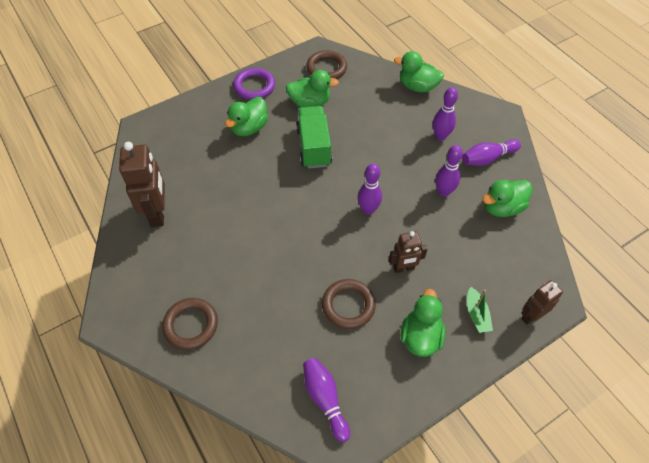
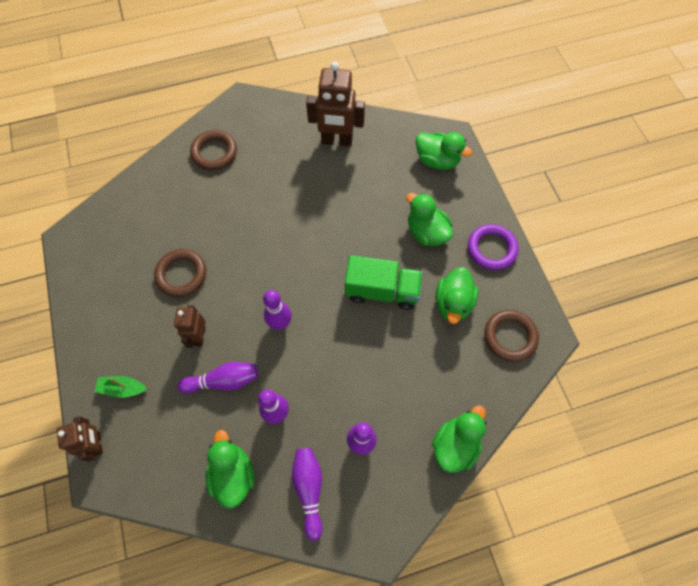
camera: 105 degrees right, 10 degrees up
(325, 399) = (108, 235): purple bowling pin -> purple bowling pin (223, 381)
(420, 336) = (125, 327): green duck -> green duck (437, 160)

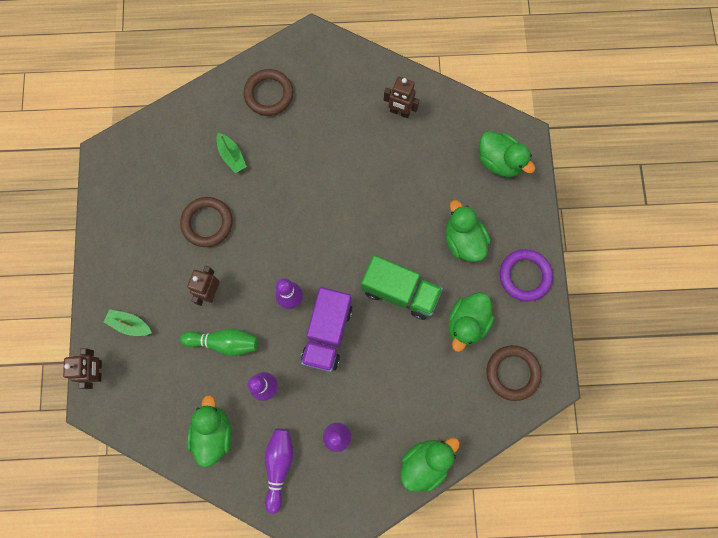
camera: 15 degrees right, 10 degrees up
(192, 211) = (232, 156): none -> green boat
(223, 381) = (224, 342): purple bowling pin -> green bowling pin
(324, 346) = (327, 333): none -> purple truck
(337, 141) = (399, 112): brown robot -> brown robot, size x0.59

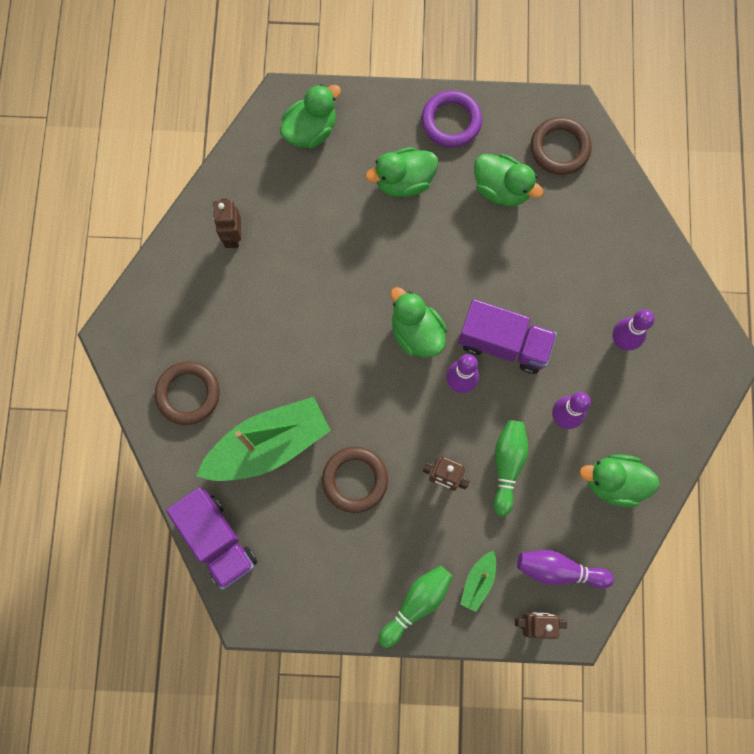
camera: 85 degrees left, 0 degrees up
(112, 278) = (416, 604): none -> green bowling pin
(158, 128) = (217, 540): none -> purple truck
(232, 156) = (268, 445): green boat -> green boat, size x2.27
(279, 466) = (653, 409): purple bowling pin -> purple bowling pin (559, 570)
(399, 112) = (233, 236): brown robot -> brown robot turned 150 degrees clockwise
(400, 292) = (459, 258): green truck -> none
(425, 462) = (653, 250): green duck -> green duck (416, 333)

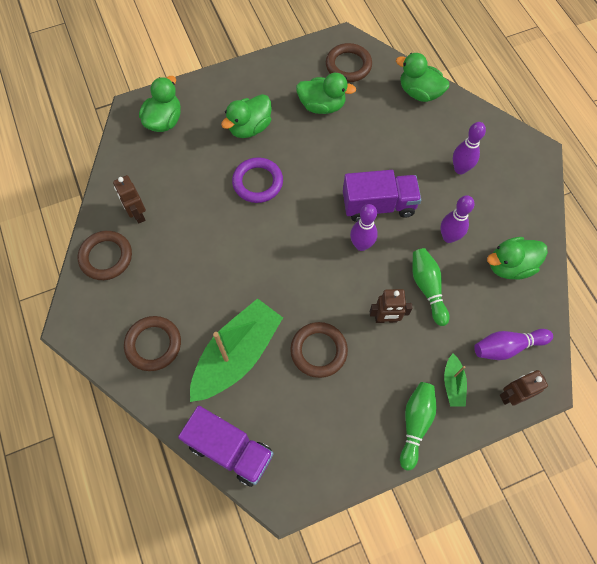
camera: 25 degrees left, 10 degrees down
(179, 272) = (106, 257): none -> brown ring
(416, 333) = (311, 224): green duck -> green duck (419, 92)
(451, 121) = (264, 77): purple ring -> purple ring (257, 182)

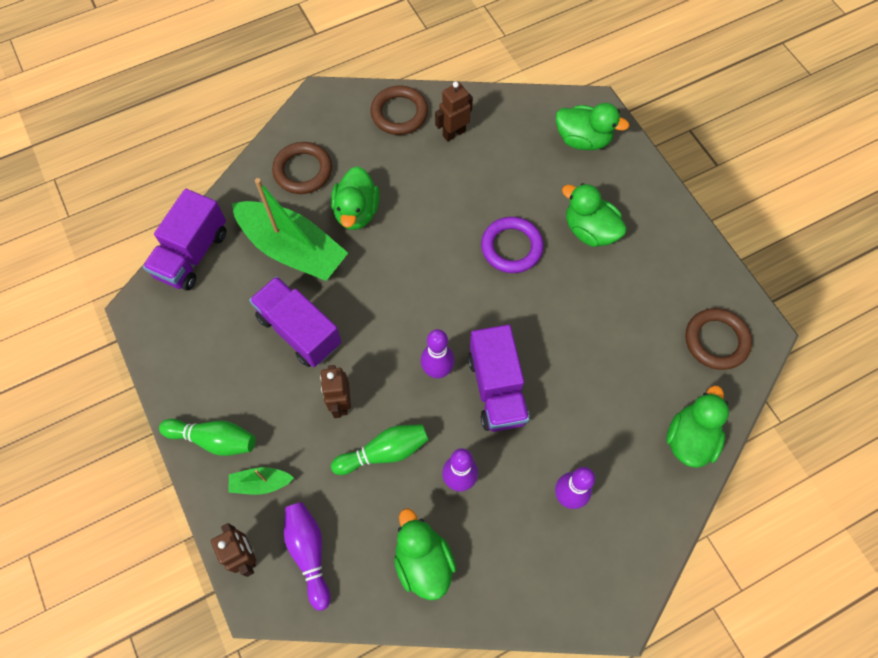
camera: 85 degrees right, 0 degrees up
(318, 351) = (299, 331): brown ring -> purple truck
(322, 106) = (640, 311): green duck -> green duck (356, 212)

